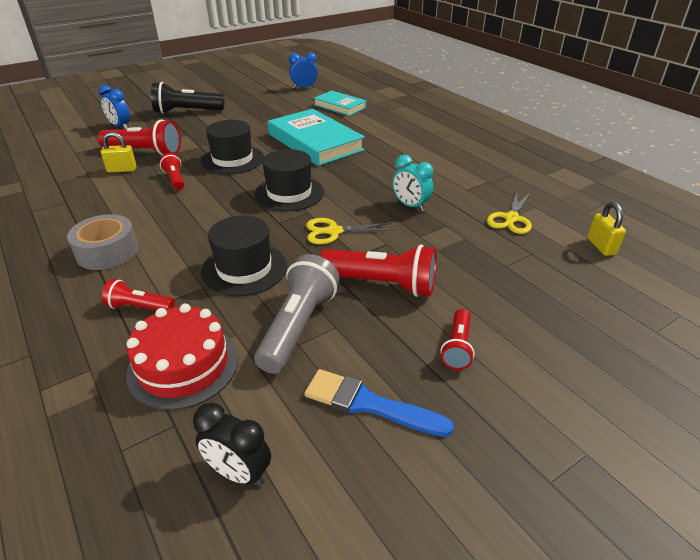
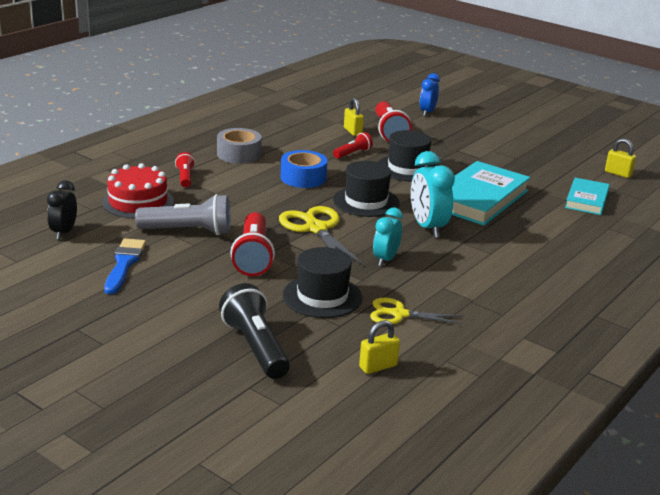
camera: 70 degrees right, 10 degrees down
(187, 112) = (486, 131): black flashlight -> black flashlight (255, 347)
(209, 218) = (303, 178): none -> blue tape
(244, 269) = (244, 202): black hat -> black hat (322, 296)
(304, 88) = (618, 173): blue clock -> yellow padlock
(334, 231) = (316, 229): yellow scissors -> yellow scissors, size x1.53
(357, 174) = (427, 227): none -> turquoise clock
(457, 347) = (190, 292): red flashlight -> none

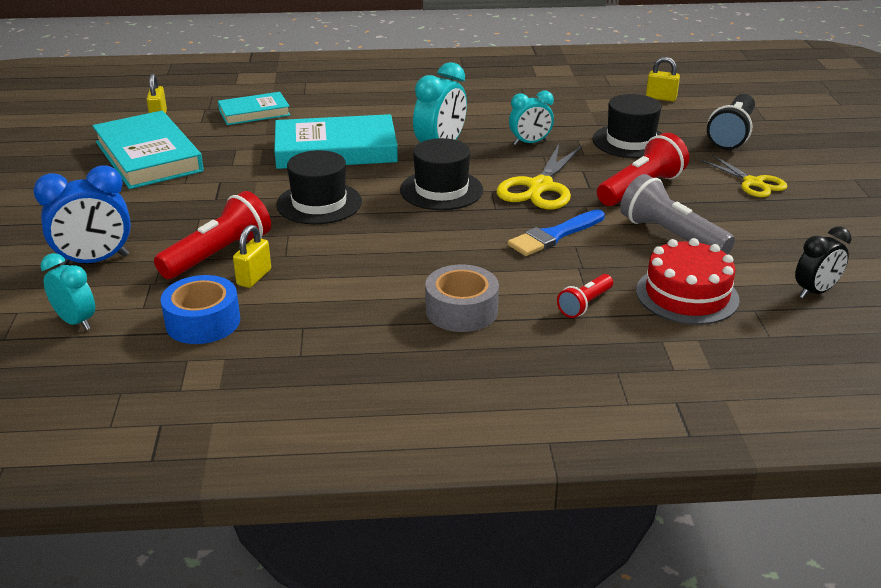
camera: 130 degrees left, 5 degrees up
(124, 264) = (776, 231): blue brush -> blue brush (554, 235)
(303, 178) = (448, 242): blue tape -> blue tape (203, 322)
(353, 153) = (329, 246): red flashlight -> none
(376, 98) = (76, 322): none -> turquoise clock
(399, 314) = (592, 112): yellow scissors -> yellow scissors (753, 183)
(427, 112) = (95, 261): blue clock -> blue clock, size x1.53
(548, 153) = (148, 156): none -> turquoise book

